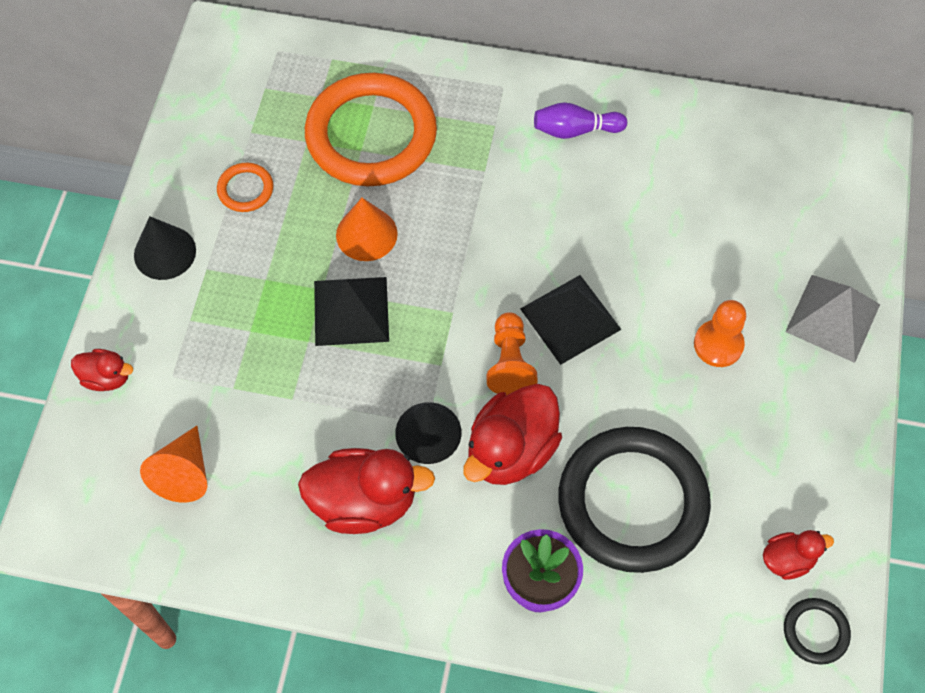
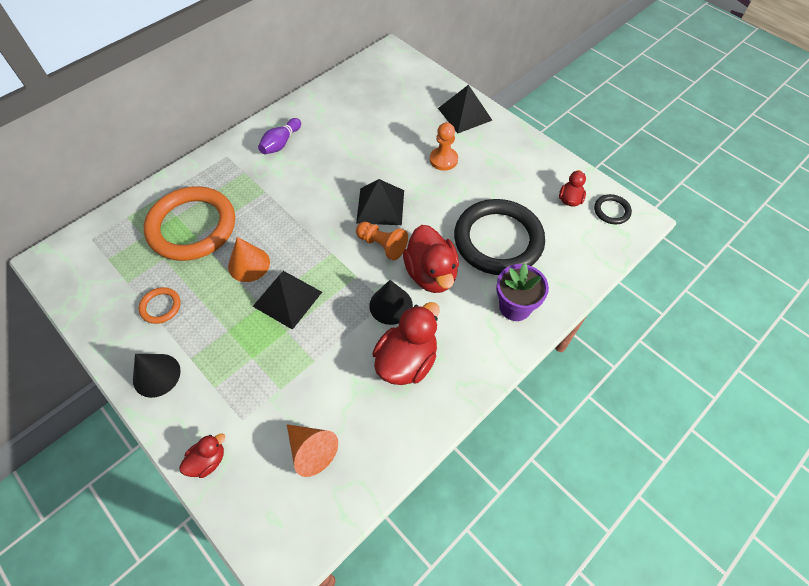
camera: 55 degrees left, 5 degrees down
(833, 318) = (465, 114): grey pyramid -> black pyramid

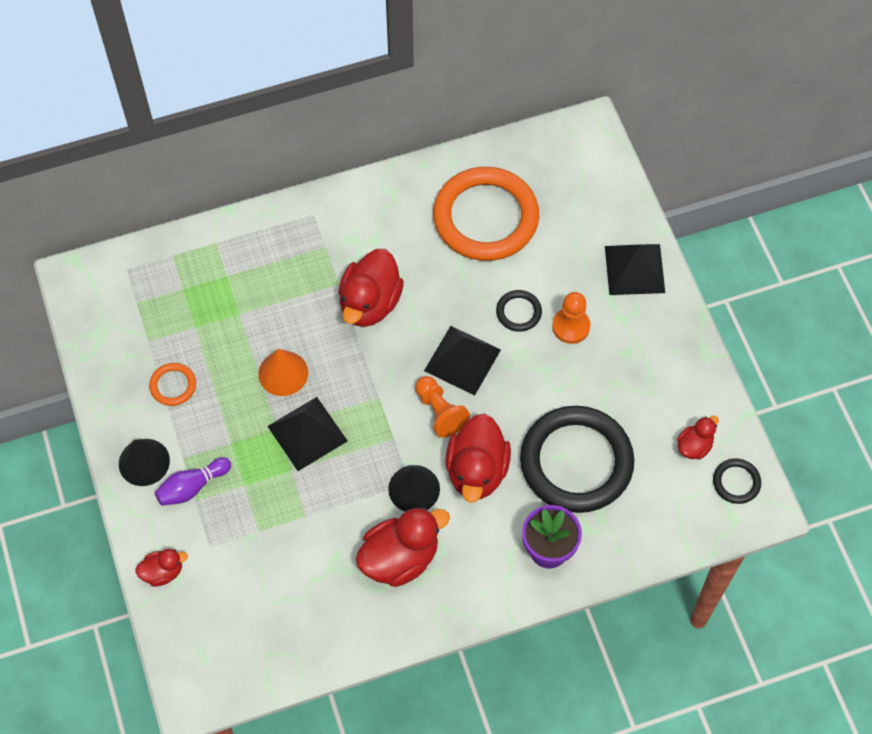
camera: 25 degrees right, 5 degrees up
(192, 227) = (239, 298): orange ring -> orange ring (485, 217)
(281, 143) = (384, 222): purple bowling pin -> purple bowling pin (192, 487)
(294, 195) = (370, 303): none -> red duck
(311, 451) = (263, 607): orange cone -> none
(403, 164) = (518, 312): none -> black ring

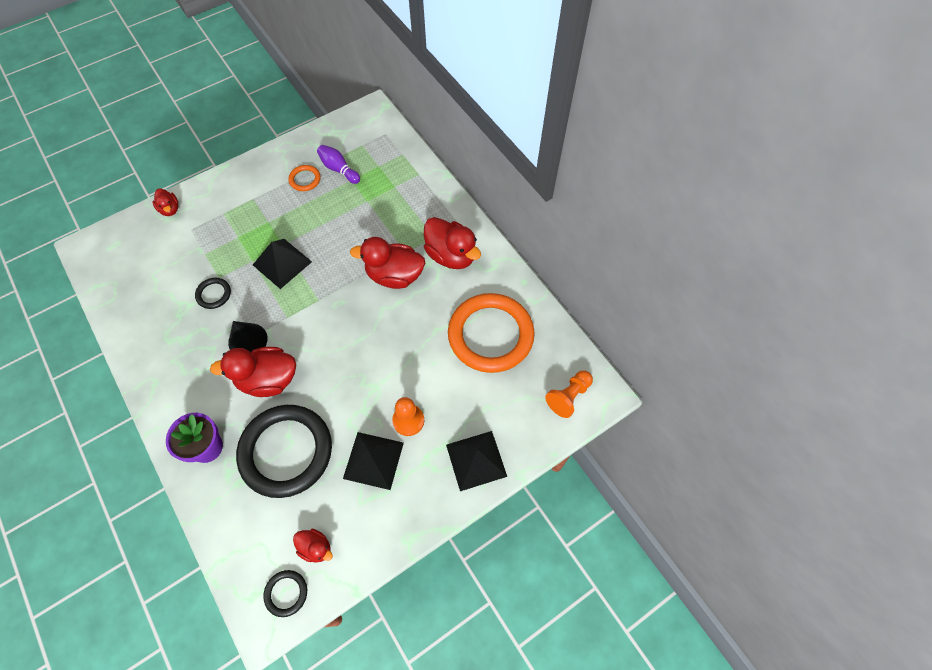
camera: 75 degrees right, 0 degrees up
(144, 462) = (247, 179): black cone -> none
(192, 487) = (232, 209): purple bowling pin -> purple bowling pin (339, 169)
(283, 373) = (326, 237): orange cone -> none
(400, 558) = (191, 344): red duck -> red duck (451, 255)
(439, 412) = (313, 342): orange pawn -> orange pawn (568, 396)
(462, 360) = (361, 347): black pyramid -> black pyramid (373, 460)
(518, 312) = (412, 378): black ring -> black ring (214, 294)

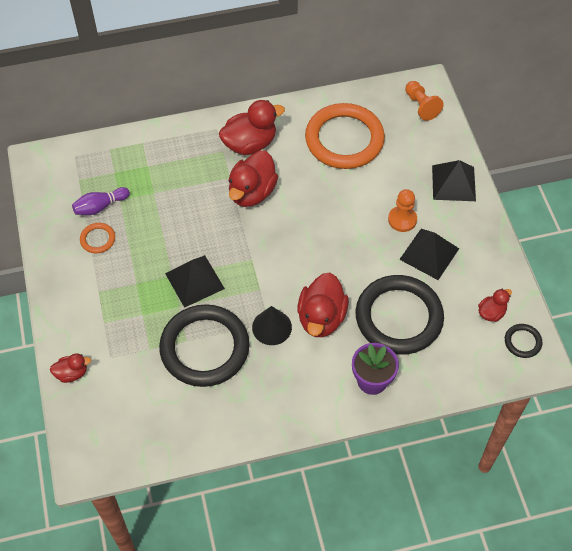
camera: 70 degrees left, 5 degrees down
(214, 294) = (204, 348): black ring -> black ring, size x2.38

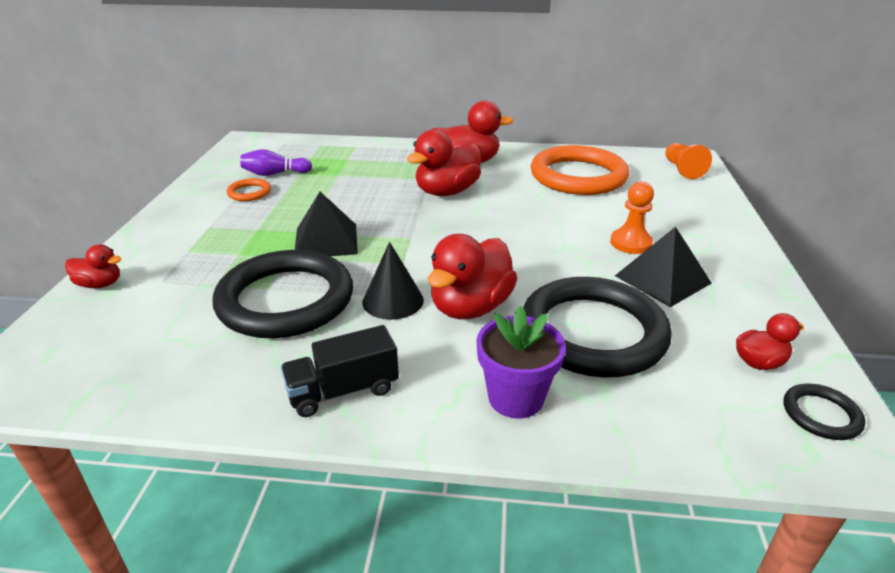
camera: 20 degrees right, 25 degrees down
(280, 406) = (343, 391): none -> black truck
(453, 183) = (714, 227): black pyramid -> none

